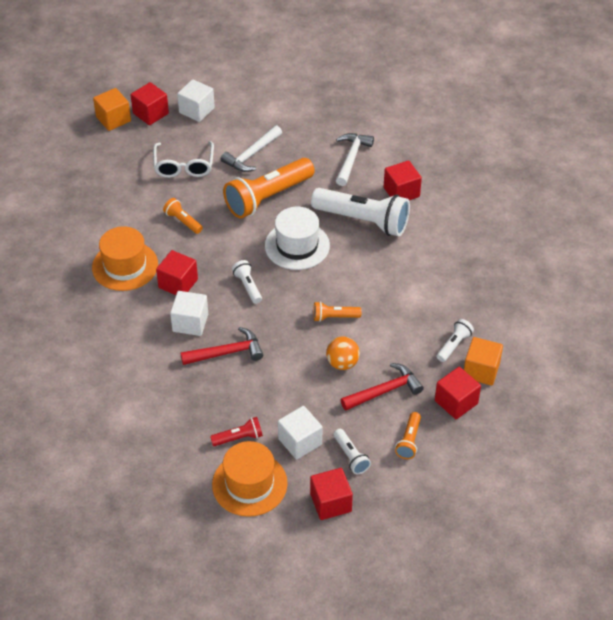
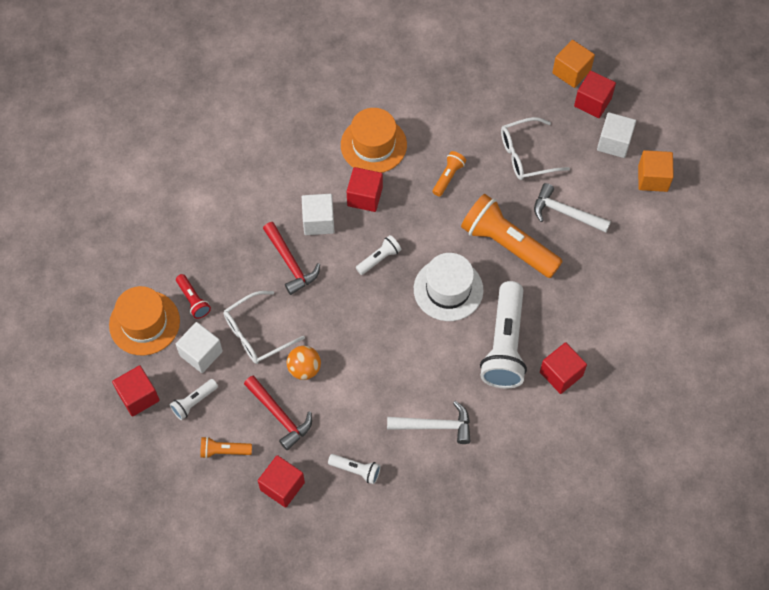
camera: 75 degrees right, 15 degrees up
(293, 393) = (257, 333): none -> white glasses
(334, 317) = (361, 347): orange flashlight -> none
(351, 158) = (595, 311): white hammer -> white hammer (434, 426)
(481, 370) = (329, 503): orange cube -> orange cube (652, 178)

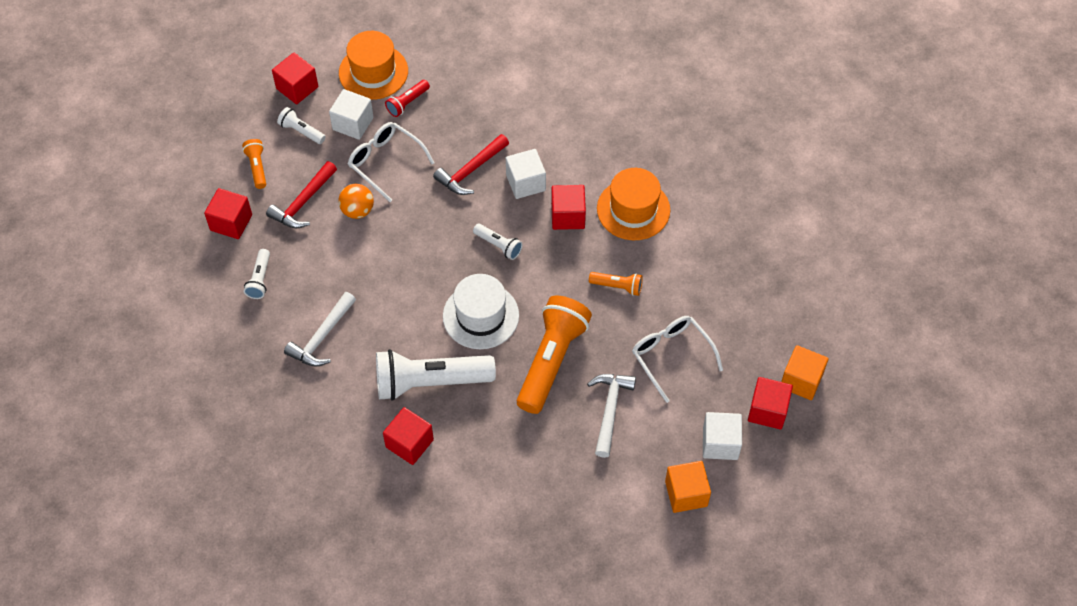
camera: 75 degrees right, 5 degrees down
(434, 426) = (322, 337): white hammer -> white hammer turned 45 degrees clockwise

